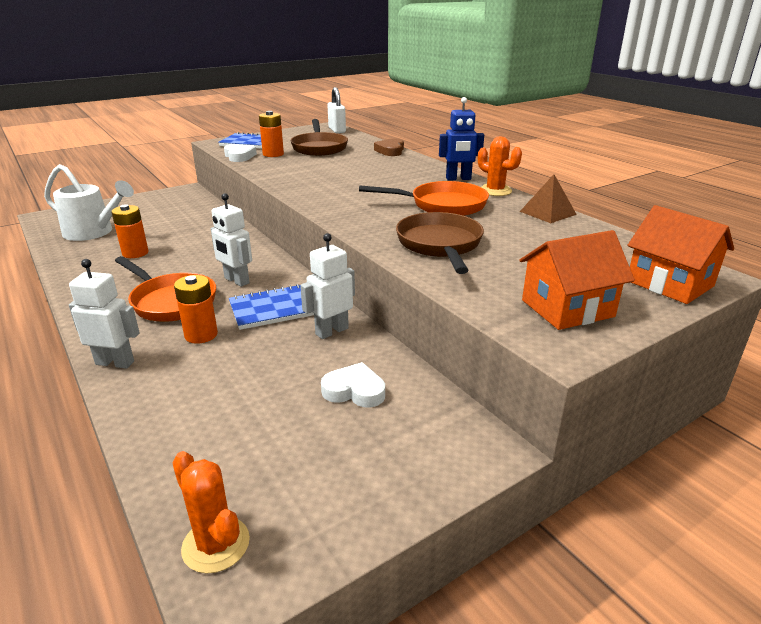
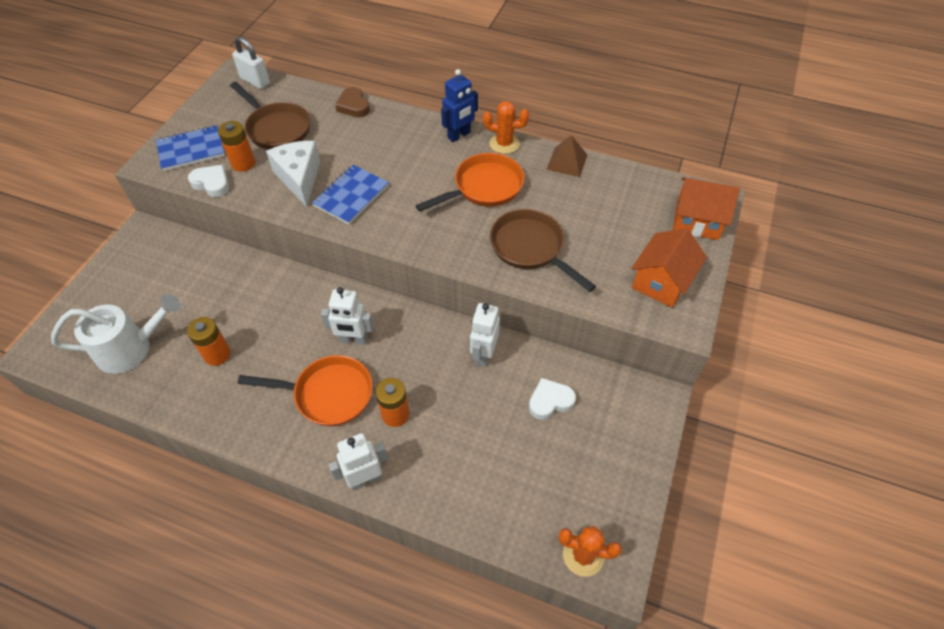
camera: 35 degrees left, 25 degrees up
(273, 309) = (418, 356): blue notebook -> blue notebook (351, 196)
(300, 167) = (299, 178): none -> white cheese

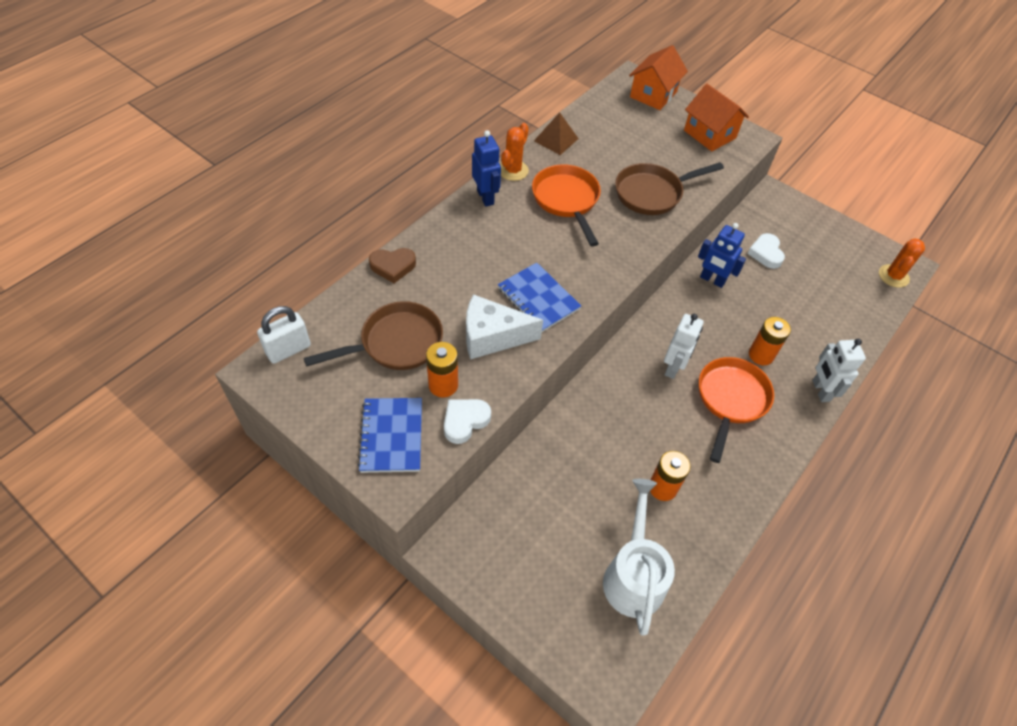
camera: 75 degrees left, 0 degrees up
(483, 354) = (712, 280): white robot -> blue robot

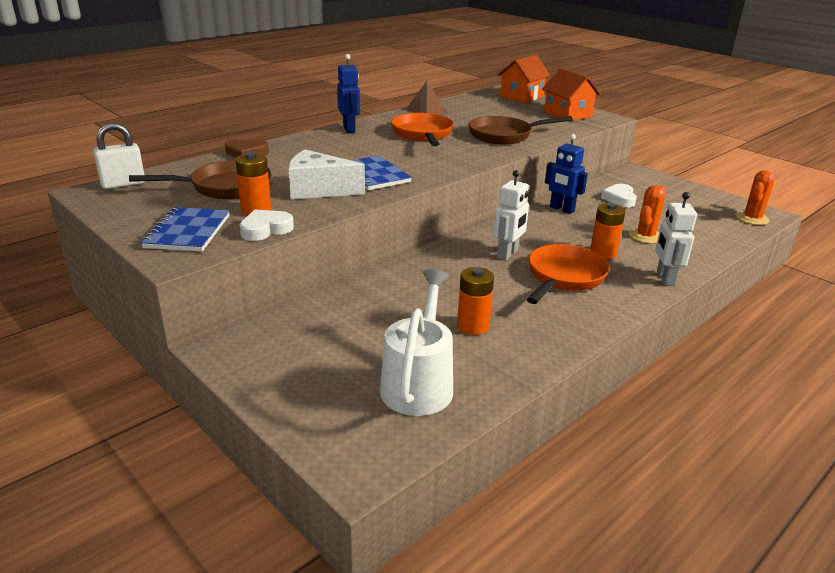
camera: 10 degrees right, 25 degrees down
(513, 170) = (380, 120): orange cactus -> orange cactus (645, 236)

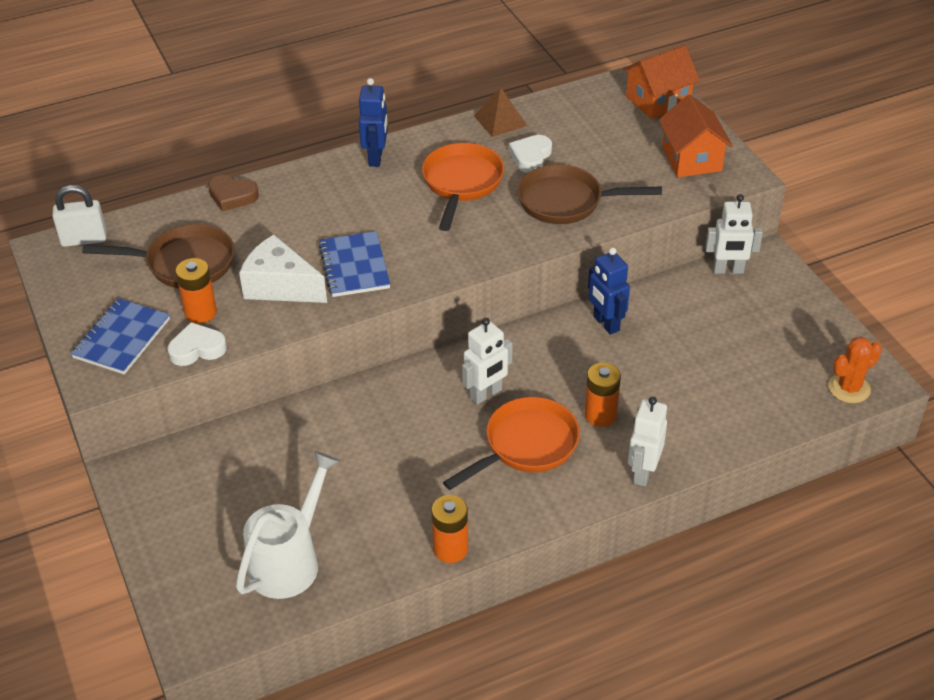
camera: 20 degrees right, 15 degrees up
(473, 326) = (382, 498): orange battery -> orange battery (450, 549)
(617, 178) = (728, 270): none -> white robot
(619, 199) = (698, 316): white heart -> white heart (531, 157)
(645, 236) = (676, 395): orange cactus -> none

